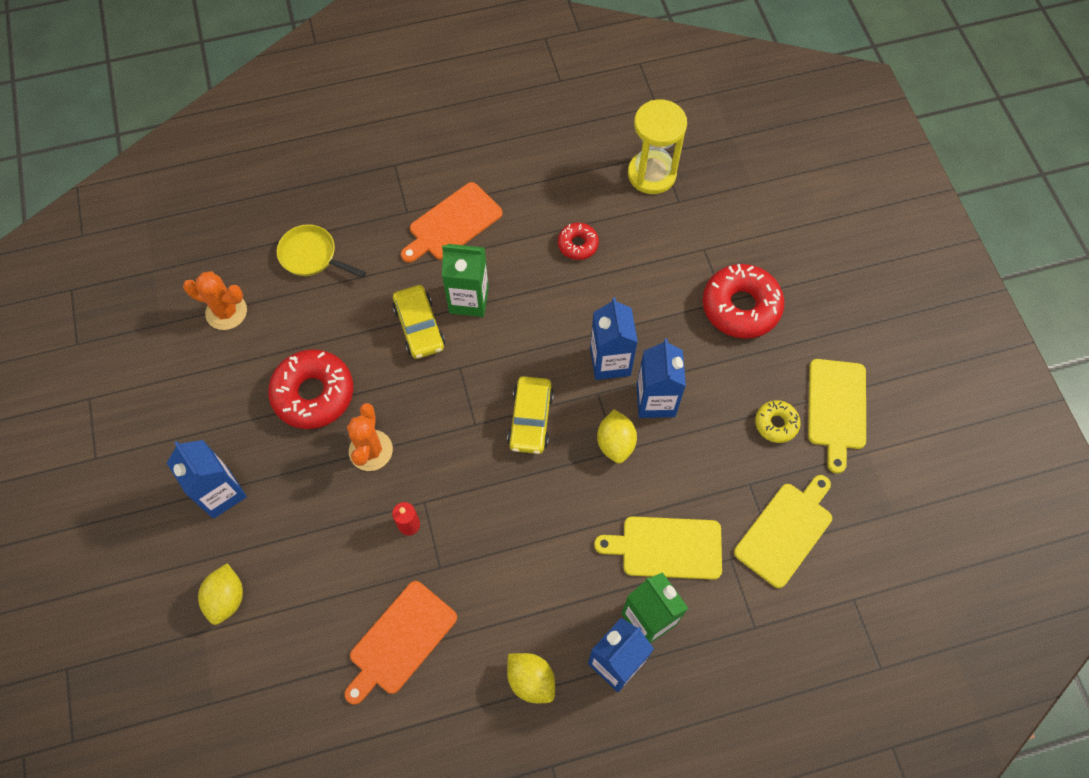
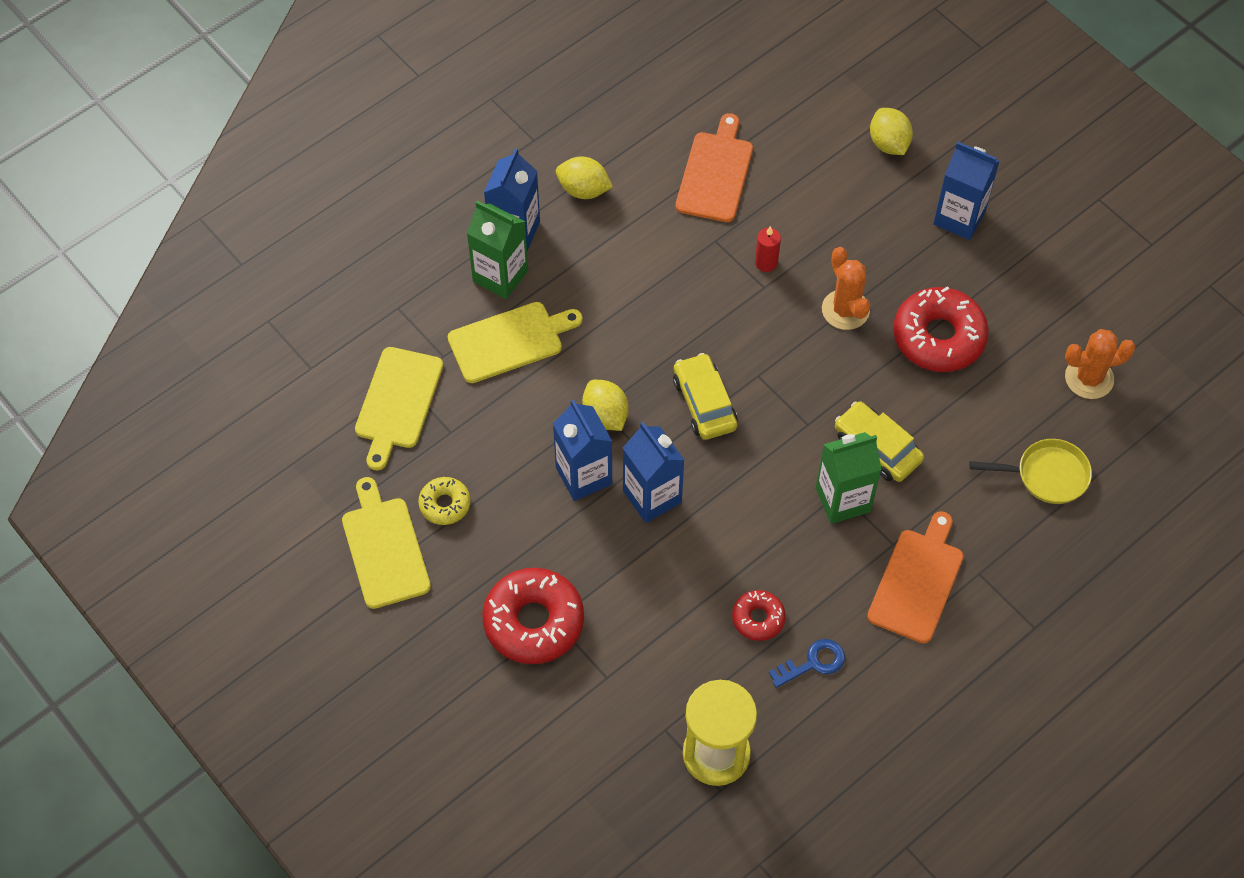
camera: 155 degrees right, 5 degrees down
(556, 202) = (813, 663): none -> blue key

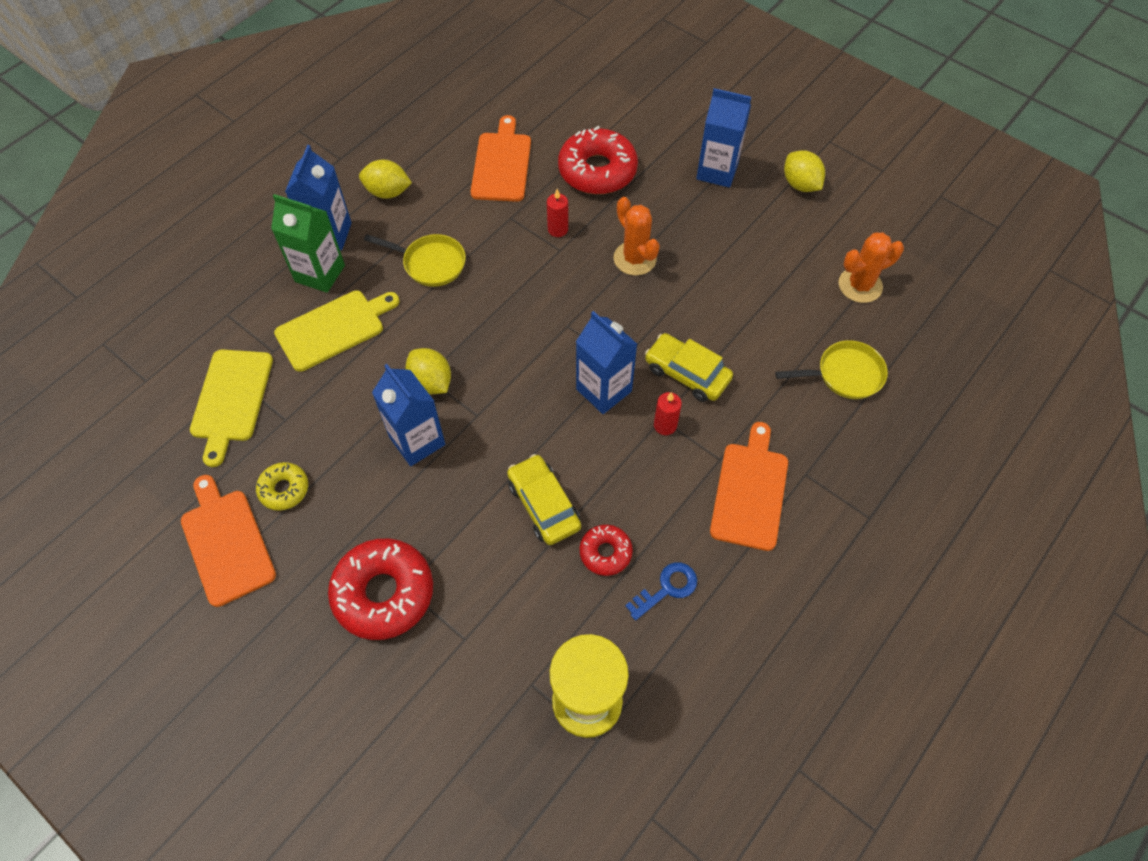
camera: 10 degrees left, 0 degrees up
(384, 548) = (226, 542): yellow cutting board -> orange cutting board
(620, 282) = (430, 263): none -> yellow pan
(652, 496) = (485, 450): blue carton -> blue carton (603, 390)
(704, 403) = (522, 357): yellow car -> yellow car (543, 505)
(843, 500) = (665, 425): green carton -> red candle
(888, 143) = (645, 122): yellow lemon -> yellow lemon (800, 184)
(938, 337) = (721, 270): red donut -> red donut (597, 171)

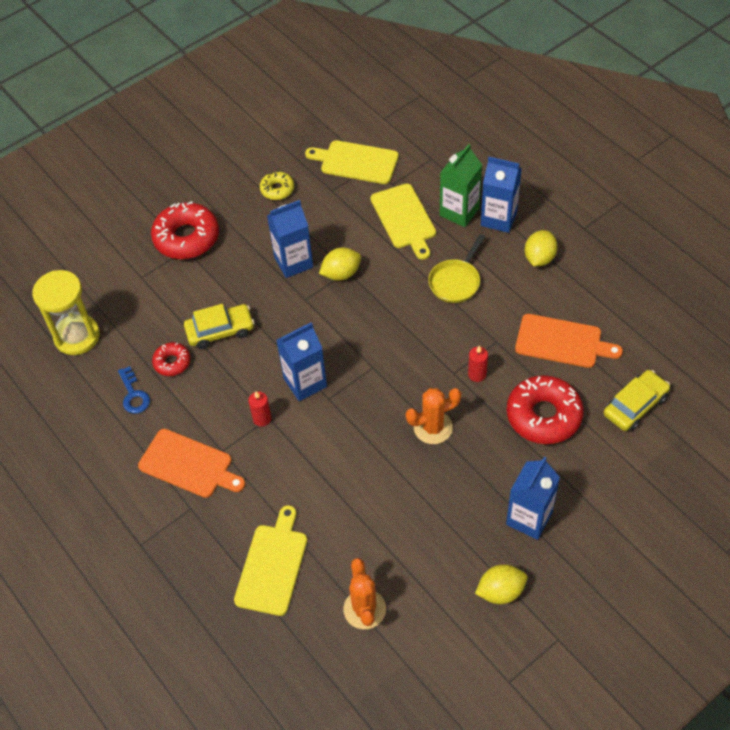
camera: 105 degrees right, 5 degrees down
(226, 542) = (248, 161): orange cutting board -> none
(687, 373) = (305, 444): yellow car -> yellow car (635, 405)
(844, 374) = (272, 565): yellow pan -> yellow cutting board

